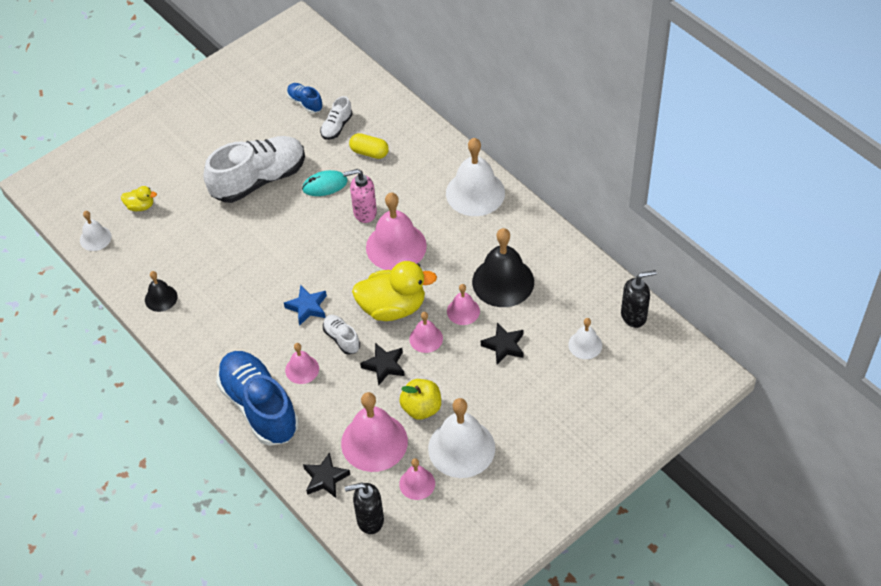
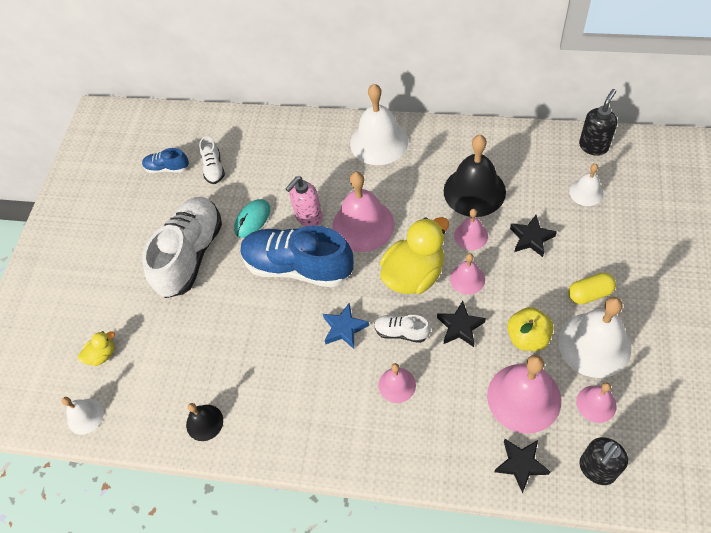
camera: 35 degrees left, 5 degrees up
(259, 406) = (396, 448): blue shoe -> blue shoe (298, 267)
(369, 152) = (262, 169): yellow capsule -> yellow capsule (589, 294)

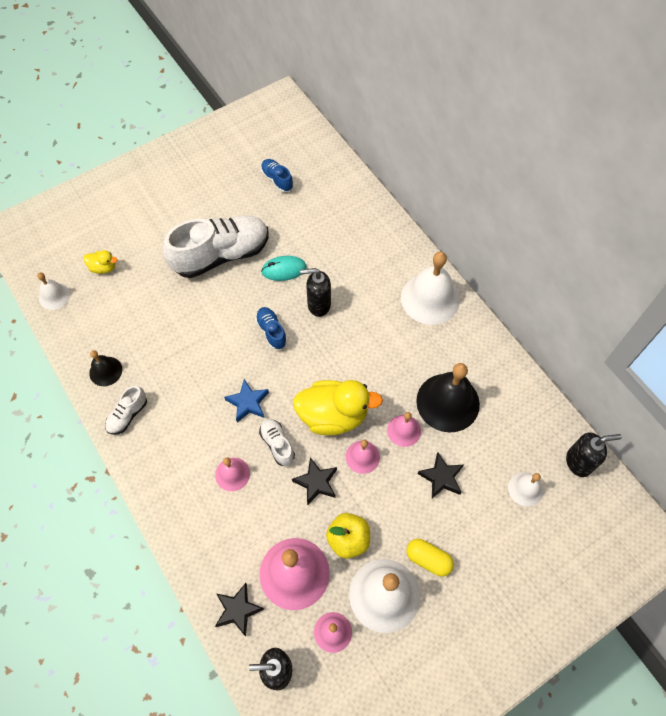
camera: 40 degrees right, 5 degrees up
(214, 168) = (304, 209): white shoe -> white shoe (127, 415)
(298, 267) = (271, 331): blue shoe -> blue shoe, size x0.45
(308, 217) = (318, 305): pink soap dispenser -> black soap dispenser
(363, 225) = (345, 347): pink bell -> none

